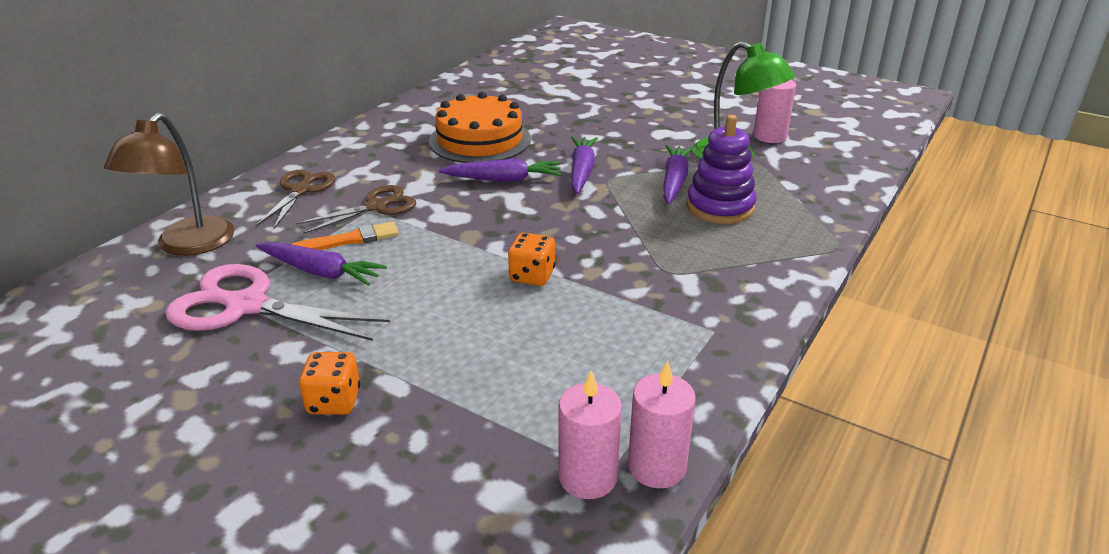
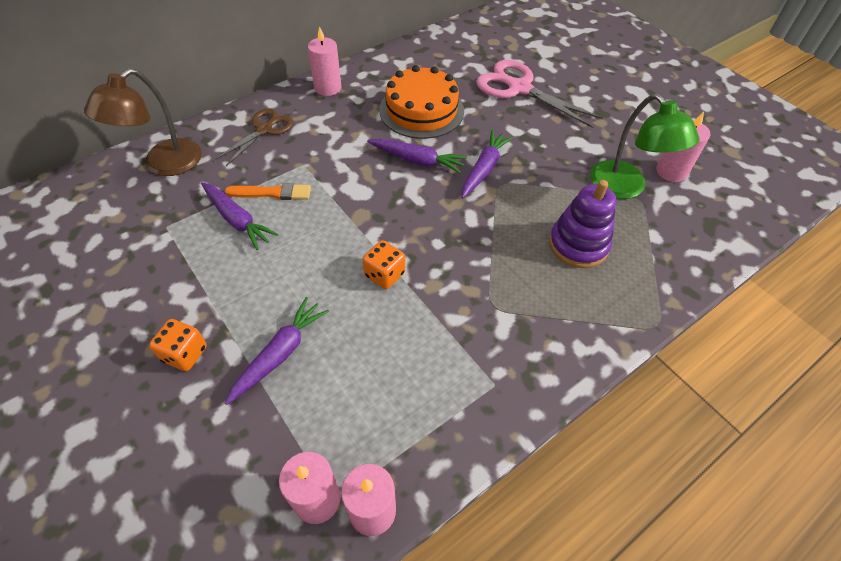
camera: 20 degrees right, 20 degrees up
(247, 306) = (174, 238): pink scissors -> pink scissors (519, 88)
(356, 142) = (328, 88): none -> pink candle
(376, 207) = (308, 163): brown scissors -> none
(674, 181) = (555, 202): purple carrot -> purple carrot (280, 353)

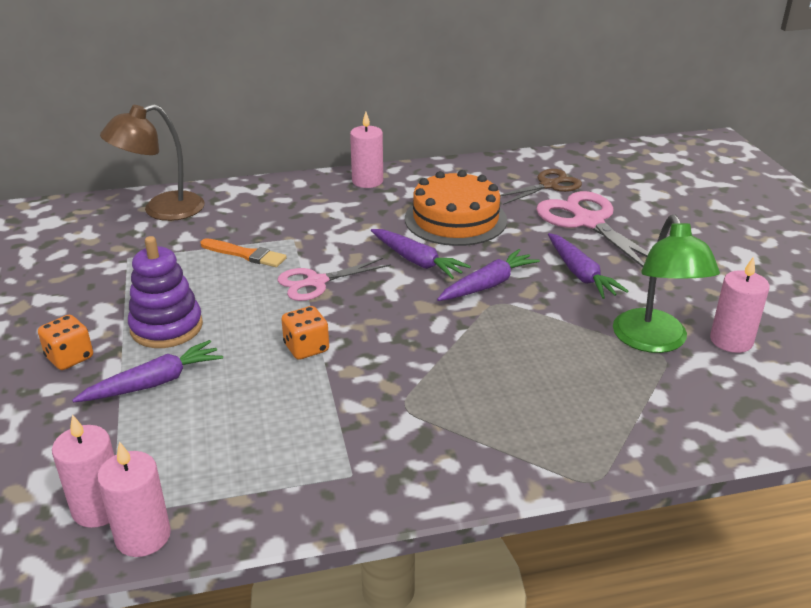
camera: 25 degrees right, 20 degrees down
(237, 220) = (195, 268): purple carrot -> purple carrot (580, 274)
(264, 130) = (276, 202): brown scissors -> brown scissors (549, 185)
(351, 205) = (316, 282): none -> pink scissors
(578, 245) = (549, 379): purple stacking toy -> purple stacking toy (166, 327)

